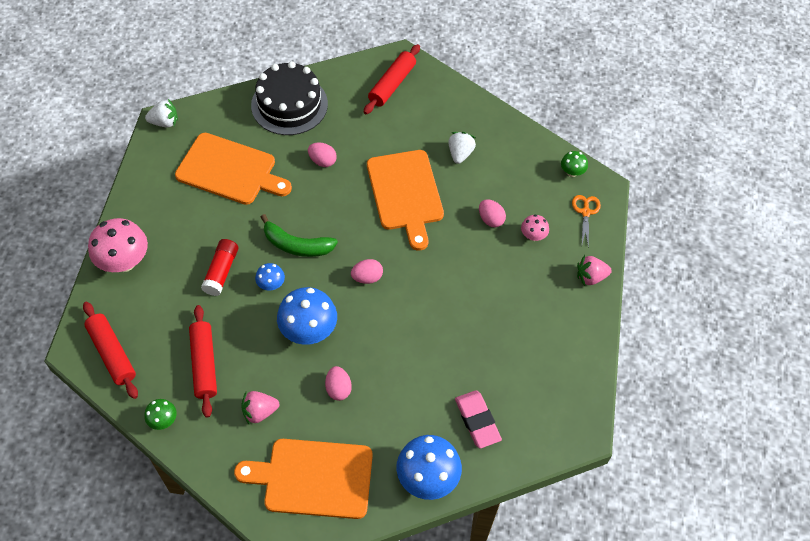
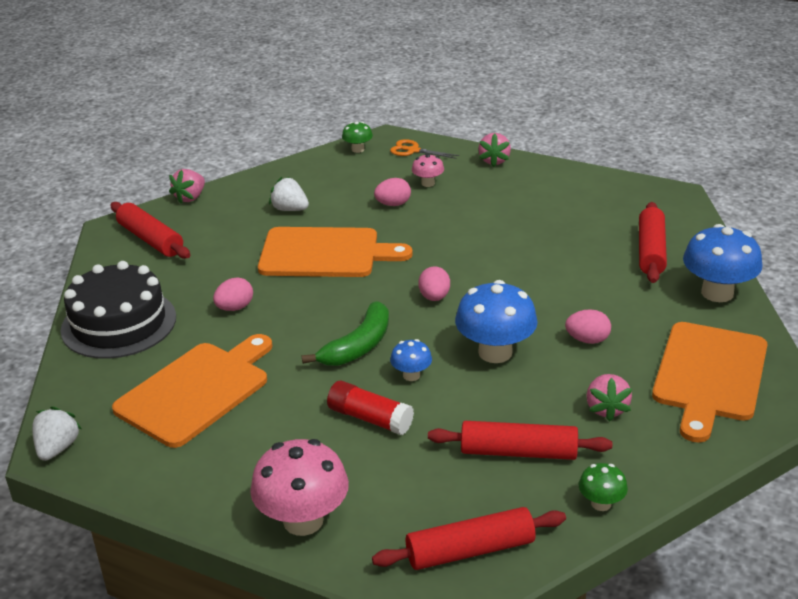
camera: 70 degrees left, 25 degrees down
(456, 87) = (190, 198): none -> pink strawberry
(477, 420) = (650, 251): pink eraser -> red rolling pin

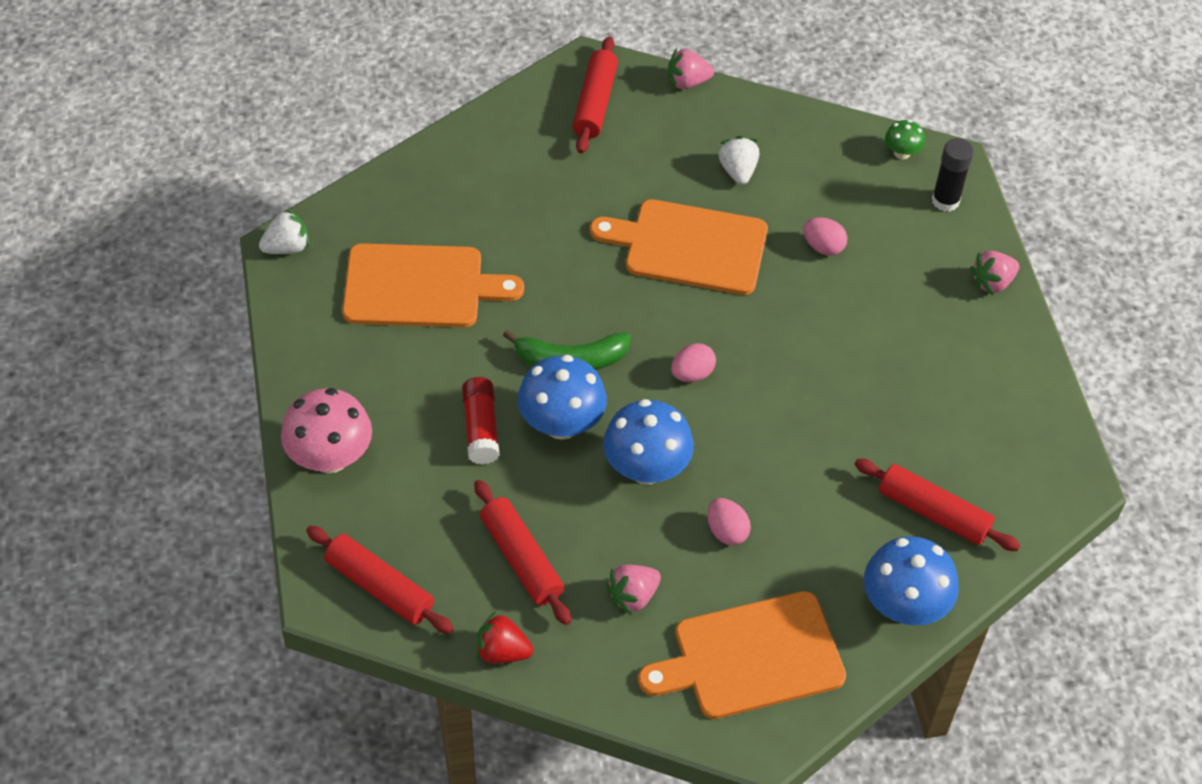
camera: 50 degrees right, 20 degrees up
(119, 323) = (460, 171): black cake -> none
(235, 308) = (549, 236): pink egg -> none
(325, 253) = (689, 246): orange cutting board -> orange cutting board turned 135 degrees clockwise
(411, 375) = (561, 424): blue mushroom -> blue mushroom, size x1.98
(413, 150) = (945, 200): orange scissors -> black glue stick
(428, 183) = (890, 252): pink mushroom -> none
(601, 503) = (502, 651): green mushroom -> red strawberry
(650, 251) = (933, 512): red rolling pin -> red rolling pin turned 60 degrees clockwise

